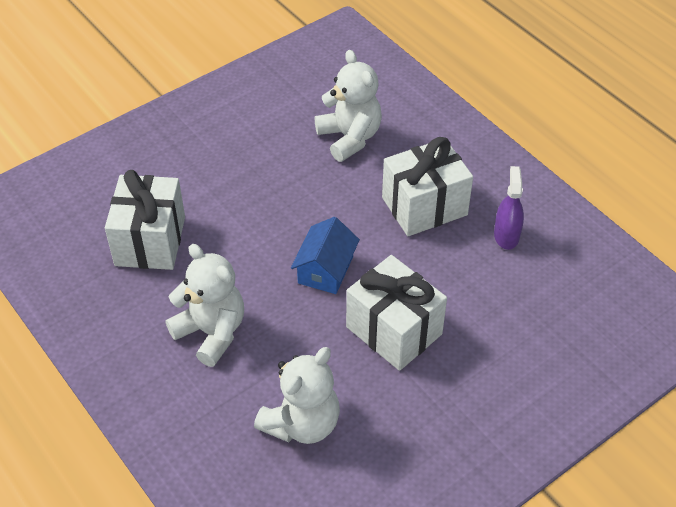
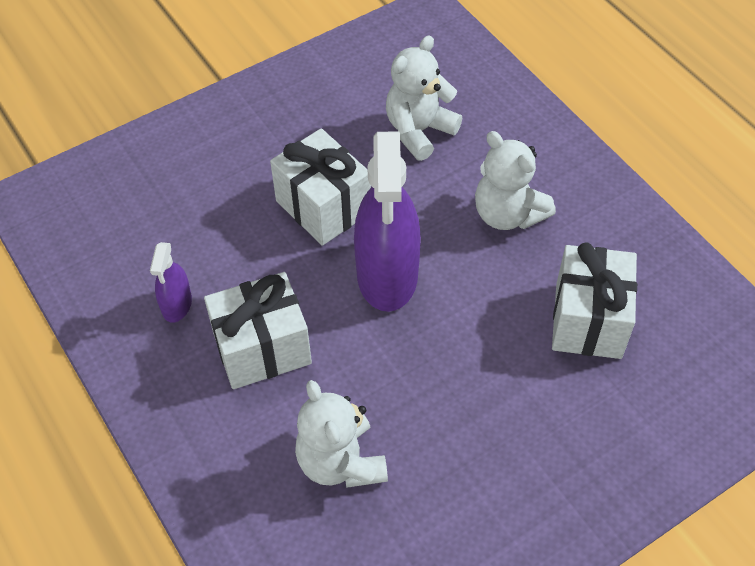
camera: 175 degrees left, 5 degrees up
(325, 269) = (387, 274): blue house -> purple spray bottle

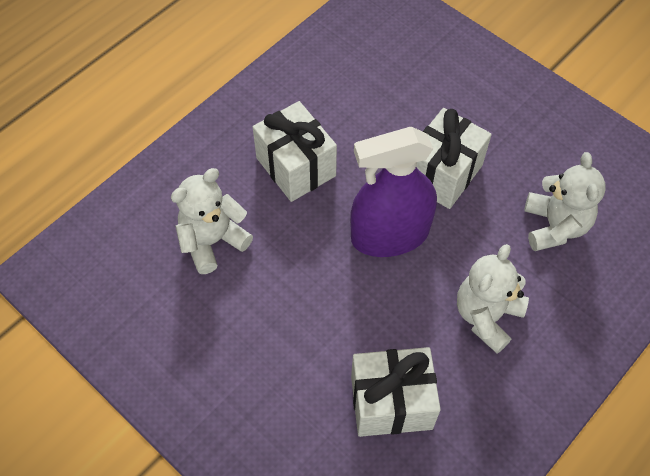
camera: 75 degrees right, 5 degrees up
(177, 304) = (319, 104): purple spray bottle -> none
(419, 131) = (554, 226): white teddy bear -> white teddy bear turned 60 degrees clockwise

